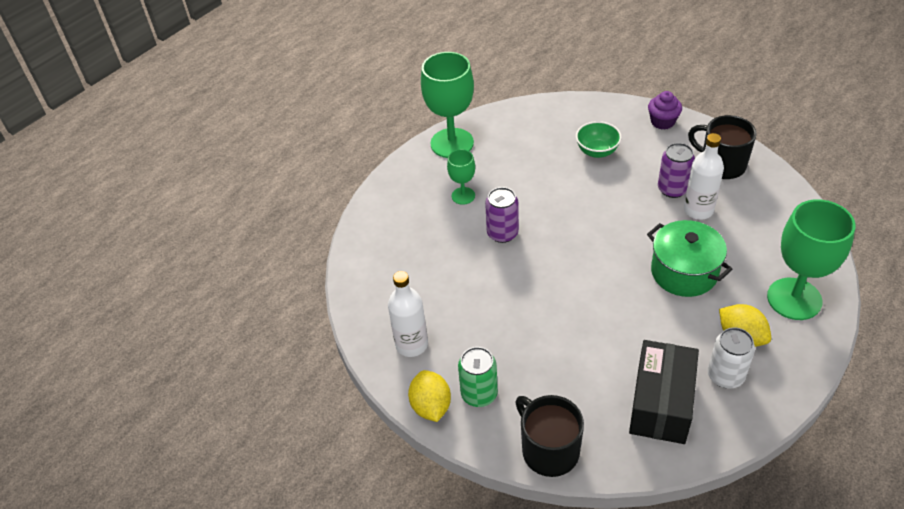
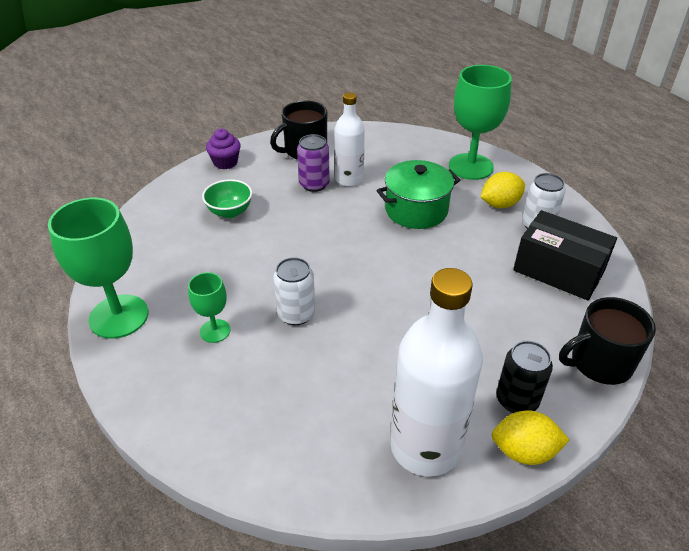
camera: 75 degrees left, 5 degrees down
(411, 344) = (425, 446): white bottle -> white bottle, size x1.66
(479, 394) = (517, 400): green can -> black can
(502, 233) = (296, 314): purple can -> white can

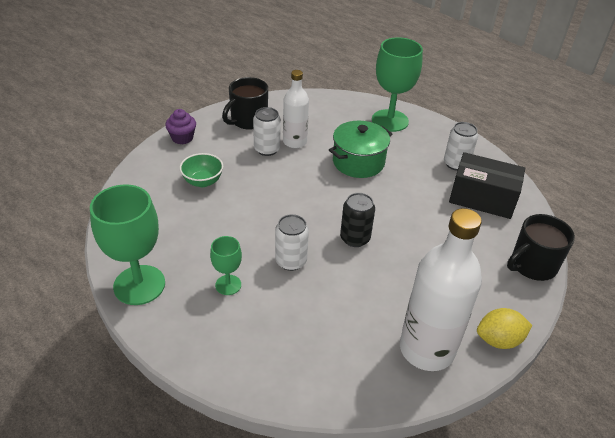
camera: 15 degrees left, 0 degrees up
(314, 184) = (267, 149): purple can -> white can
(500, 204) = (422, 150): yellow lemon -> none
(517, 400) = (482, 303): black can -> black can (355, 238)

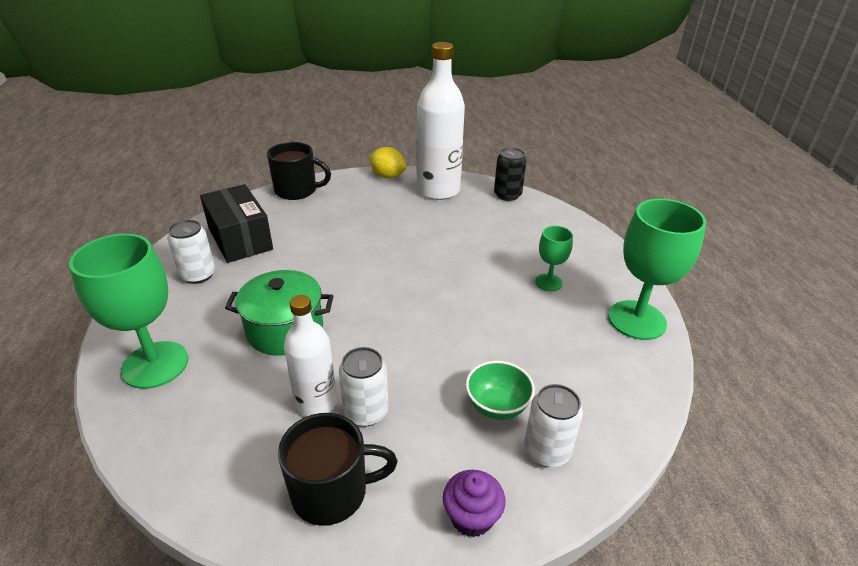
camera: 140 degrees left, 5 degrees down
(291, 261) = (475, 274): white can -> white can (546, 451)
(355, 238) = (397, 264): black can -> black can (507, 195)

